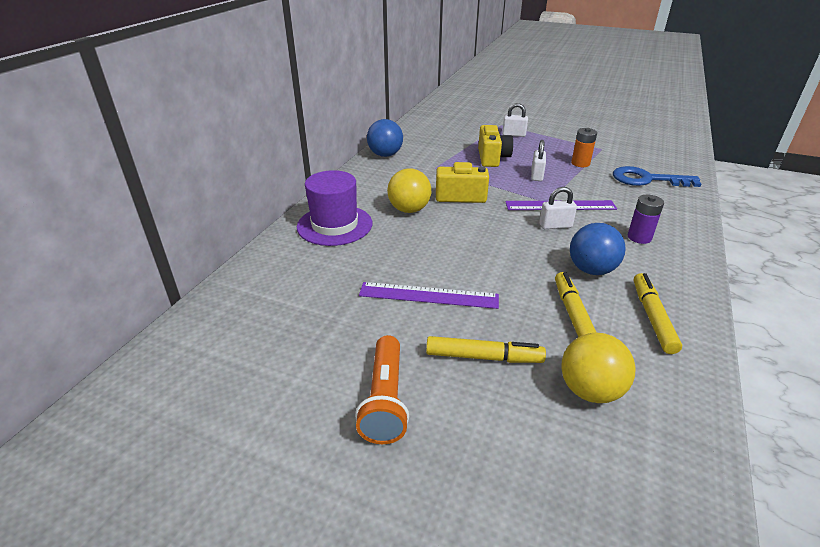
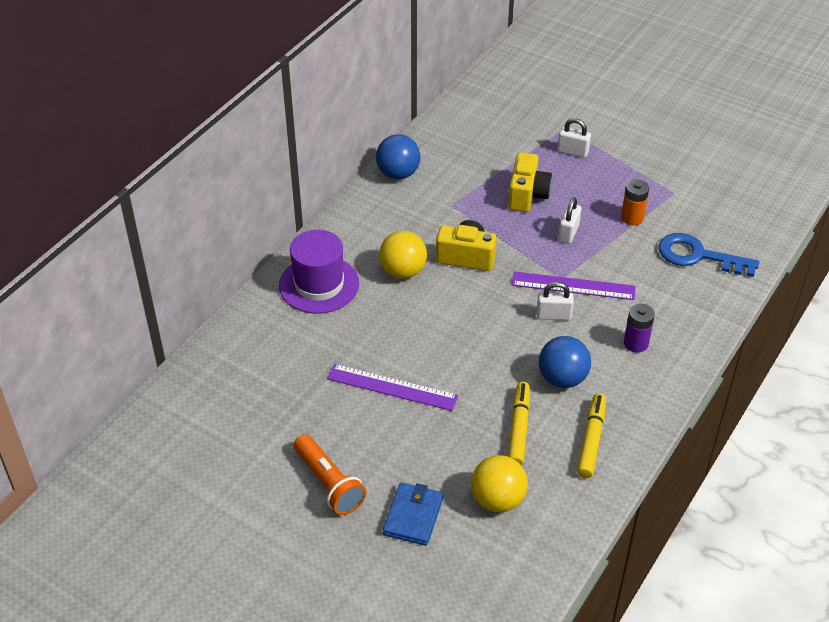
camera: 10 degrees right, 10 degrees up
(385, 400) = (329, 483): orange flashlight -> orange flashlight turned 45 degrees counterclockwise
(483, 357) = (421, 457): yellow marker -> none
(500, 424) = (413, 516): none -> blue wallet

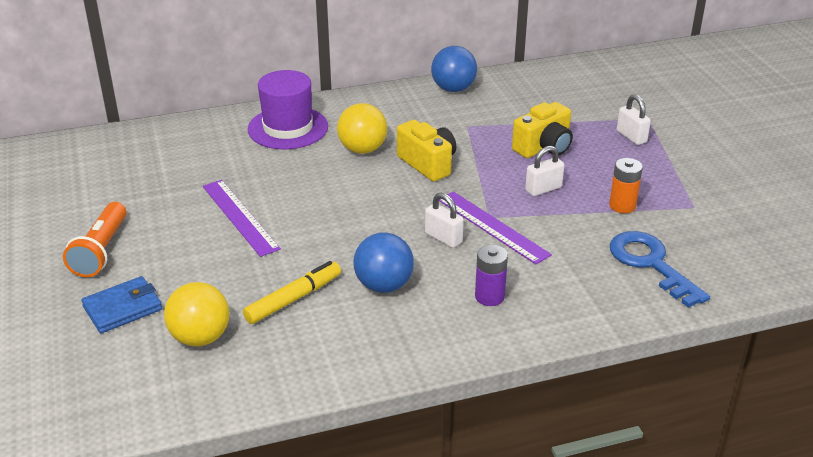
camera: 40 degrees right, 10 degrees down
(591, 440) = (341, 343): yellow marker -> none

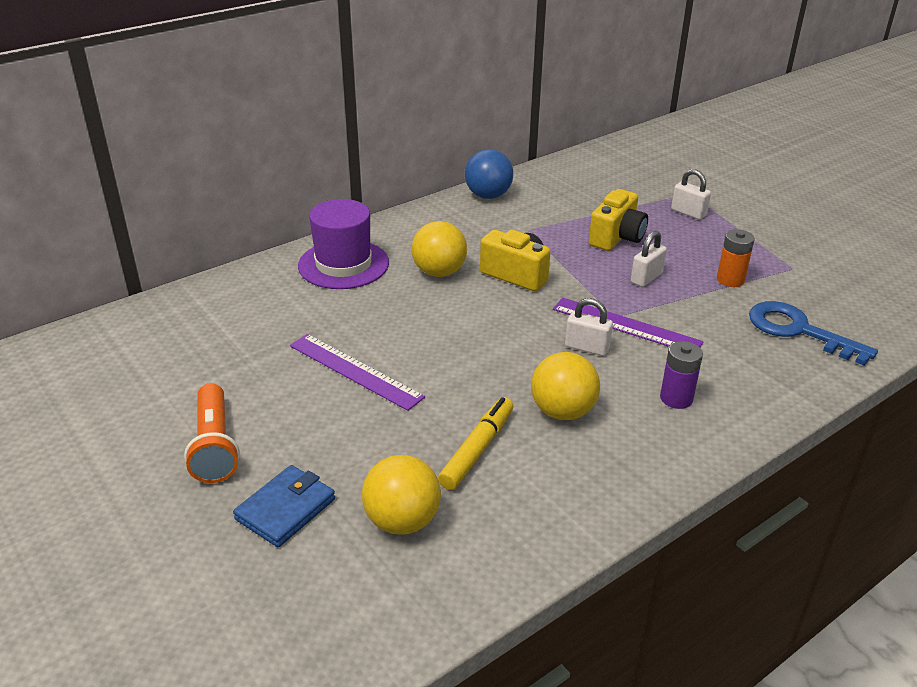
camera: 20 degrees left, 0 degrees up
(384, 285) = (562, 412): blue ball -> yellow ball

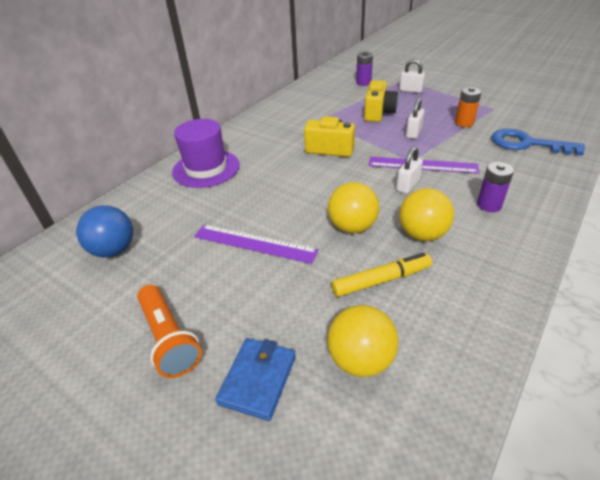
camera: 15 degrees left, 5 degrees up
(439, 272) = (277, 159): yellow ball -> yellow ball (352, 227)
(477, 449) = (381, 280): yellow marker -> yellow marker turned 60 degrees clockwise
(488, 196) = (281, 105): blue ball -> blue ball (114, 250)
(587, 347) = (407, 185): white padlock -> white padlock turned 60 degrees counterclockwise
(626, 186) = (363, 83): none -> purple battery

